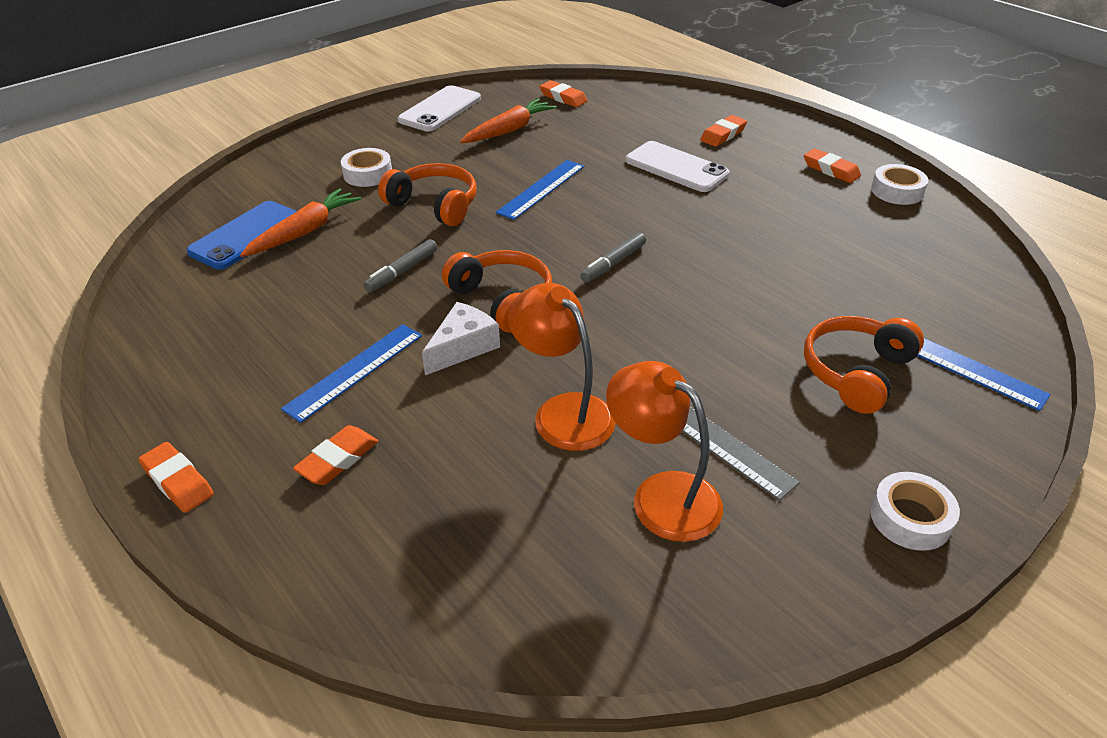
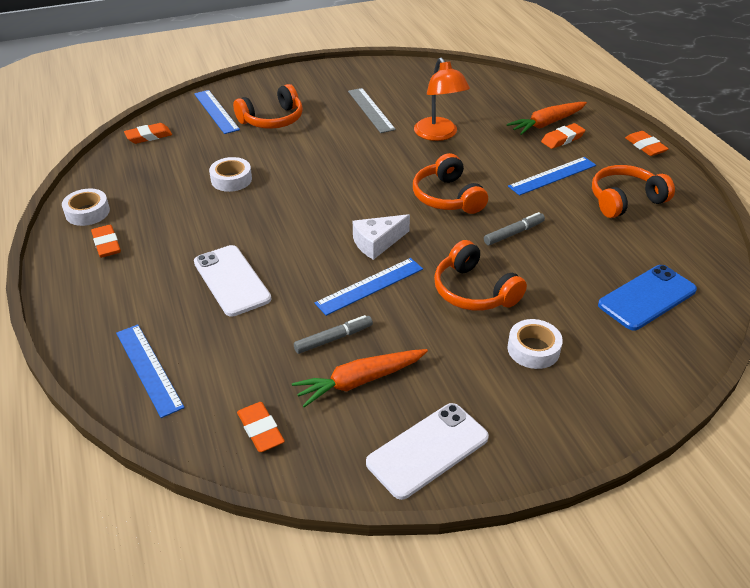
camera: 160 degrees left, 0 degrees up
(244, 353) = (625, 200): none -> orange headphones
(304, 232) = (594, 289): orange carrot -> orange carrot (547, 123)
(463, 347) = (483, 175): white cheese -> white cheese (377, 243)
(613, 263) = (356, 205): grey marker -> grey marker (333, 339)
(661, 495) = (411, 99): orange lamp -> none
(675, 108) = (148, 369): none -> blue ruler
(723, 135) = (146, 311): orange eraser -> orange eraser (149, 136)
(910, 518) = (314, 75): white tape -> white tape (231, 179)

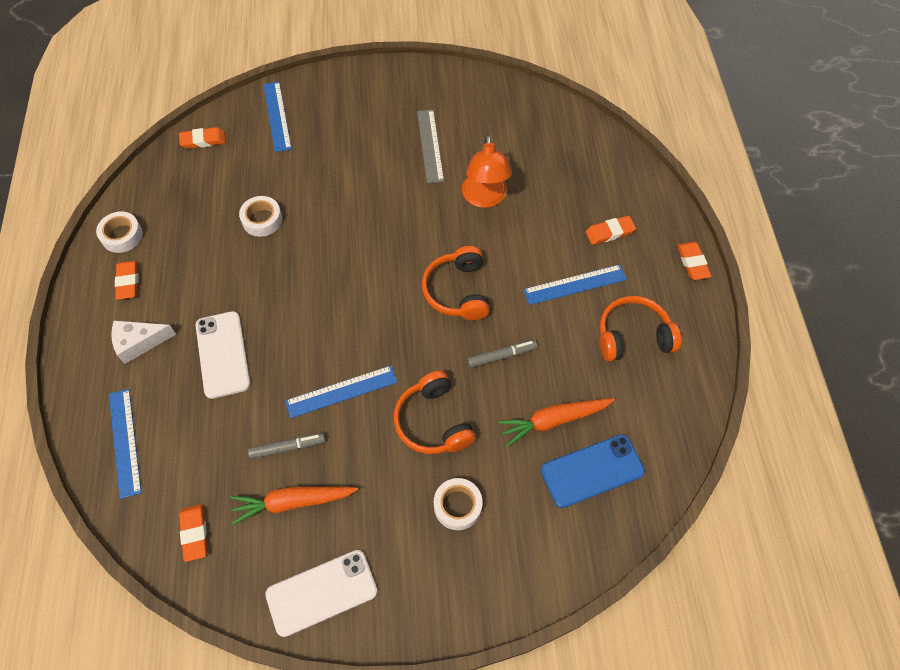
camera: 15 degrees right, 20 degrees up
(272, 119) = (327, 140): orange headphones -> none
(377, 243) = (368, 337): white cheese -> white cheese (139, 343)
(547, 123) = (603, 205): orange carrot -> orange carrot (553, 420)

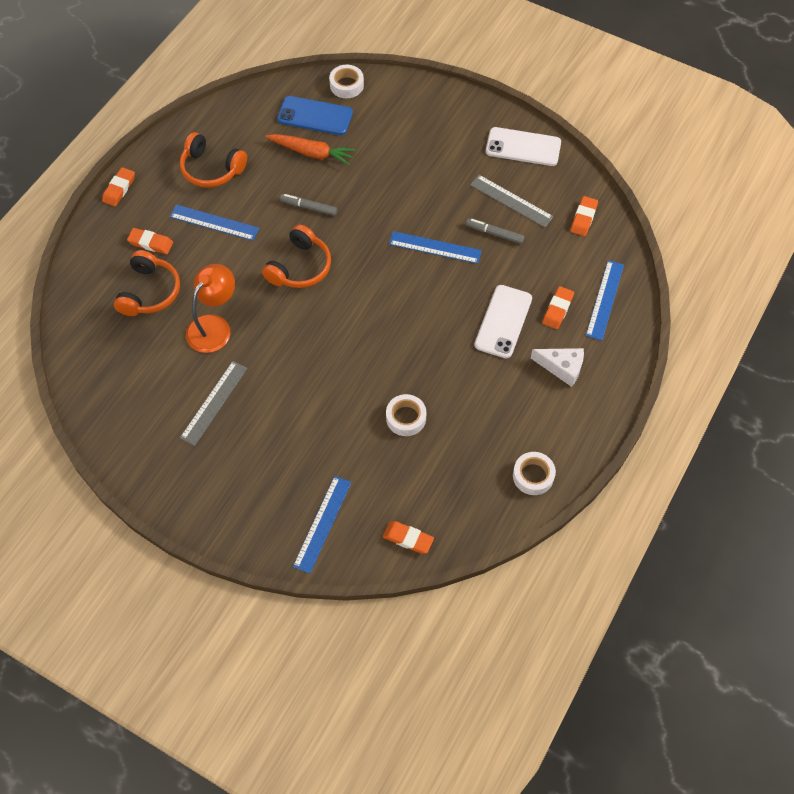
camera: 145 degrees left, 0 degrees up
(128, 282) = (547, 426): orange eraser -> orange eraser (557, 309)
(293, 502) = (511, 201): orange carrot -> grey ruler
(433, 421) = (388, 195): orange headphones -> orange headphones (149, 292)
(457, 506) = (411, 143): white tape -> white tape (346, 85)

